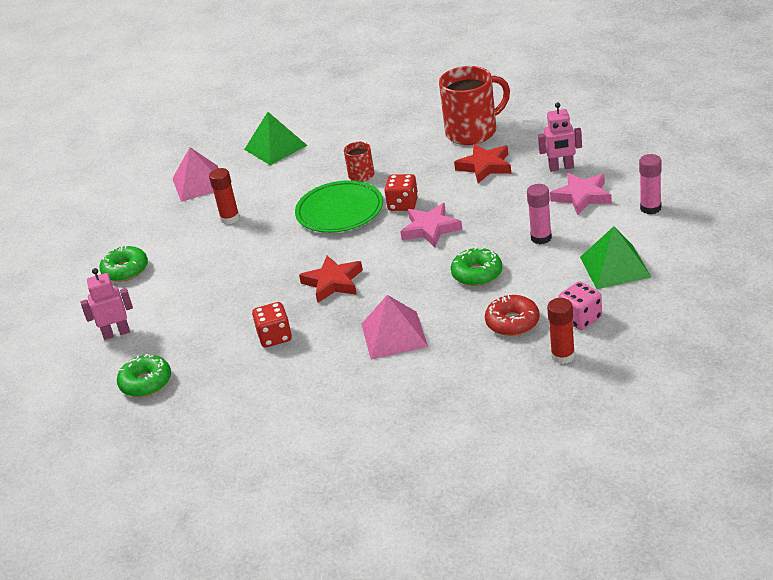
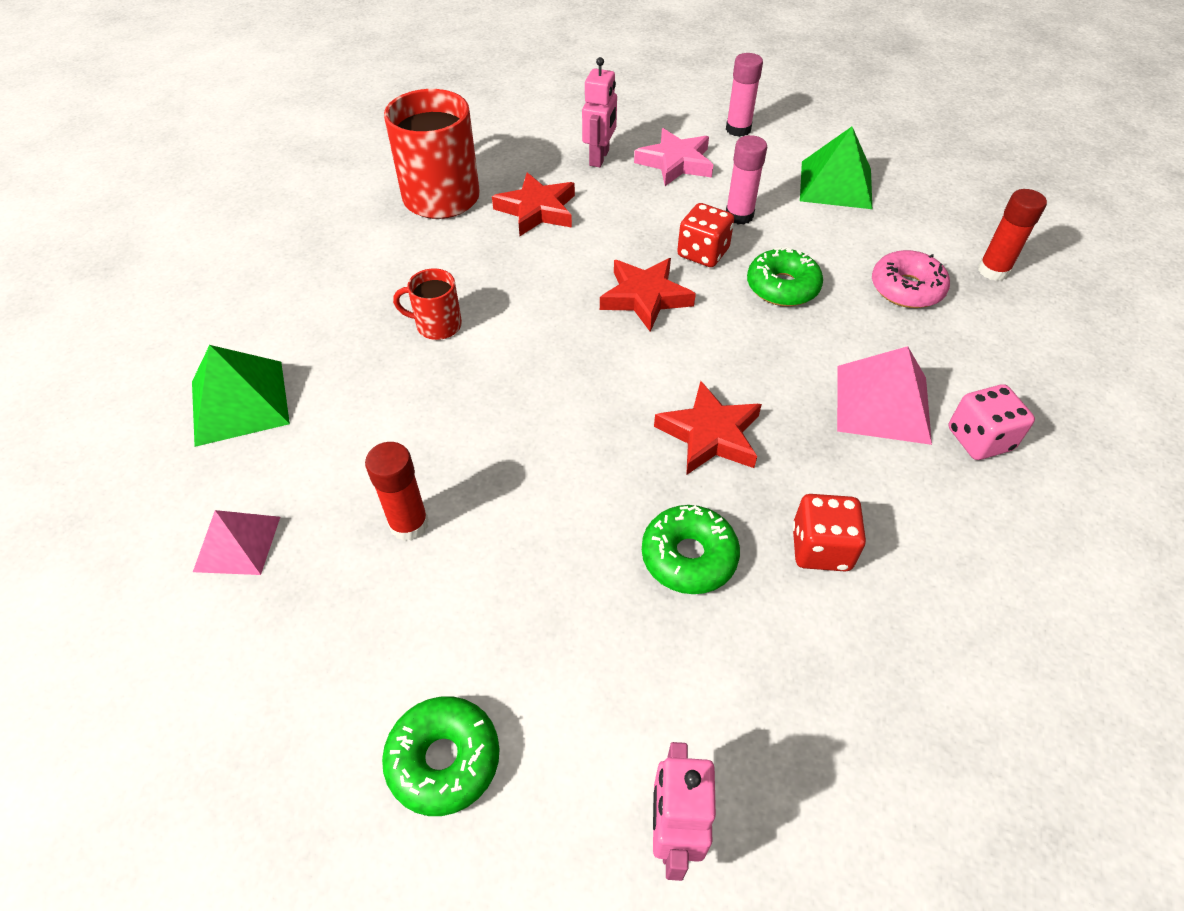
camera: 75 degrees left, 15 degrees up
(146, 382) = (875, 804): green donut -> green donut (689, 557)
(199, 183) = (237, 543): pink pyramid -> pink pyramid, size x0.66
(340, 211) = (516, 375): green plate -> none
(403, 204) = (560, 306): red dice -> red dice (703, 253)
(430, 229) = (645, 297): pink star -> red star
(512, 322) = (906, 289): red donut -> pink donut
(580, 318) = (924, 236): pink dice -> pink dice (979, 439)

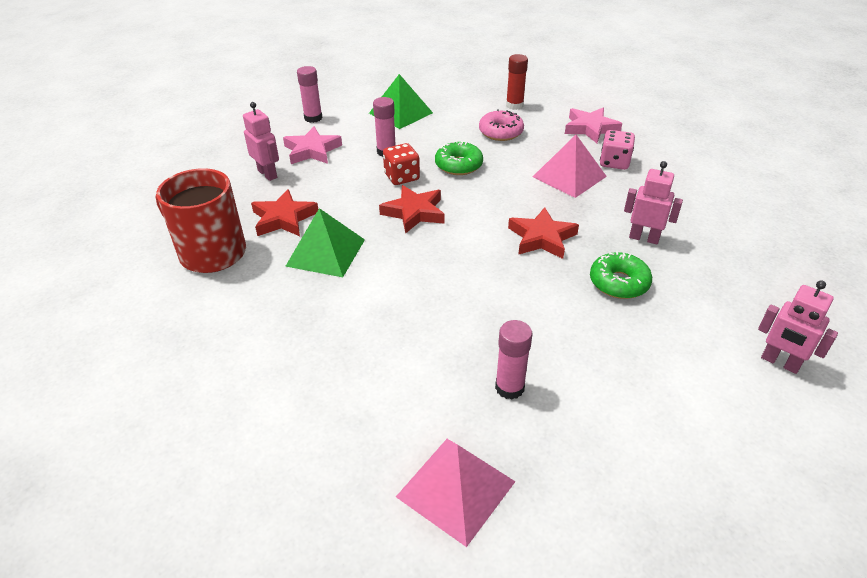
camera: 55 degrees left, 10 degrees down
(237, 543) = (455, 488): pink pyramid -> pink pyramid, size x1.51
(239, 402) = (310, 441): green pyramid -> green pyramid (325, 252)
(409, 524) = (509, 387): red glue stick -> pink glue stick
(437, 325) = (342, 306): red mug -> none
(444, 759) = (696, 438): green donut -> none
(820, 548) = (644, 238): red dice -> pink robot
(1040, 374) = (590, 128): none -> pink star

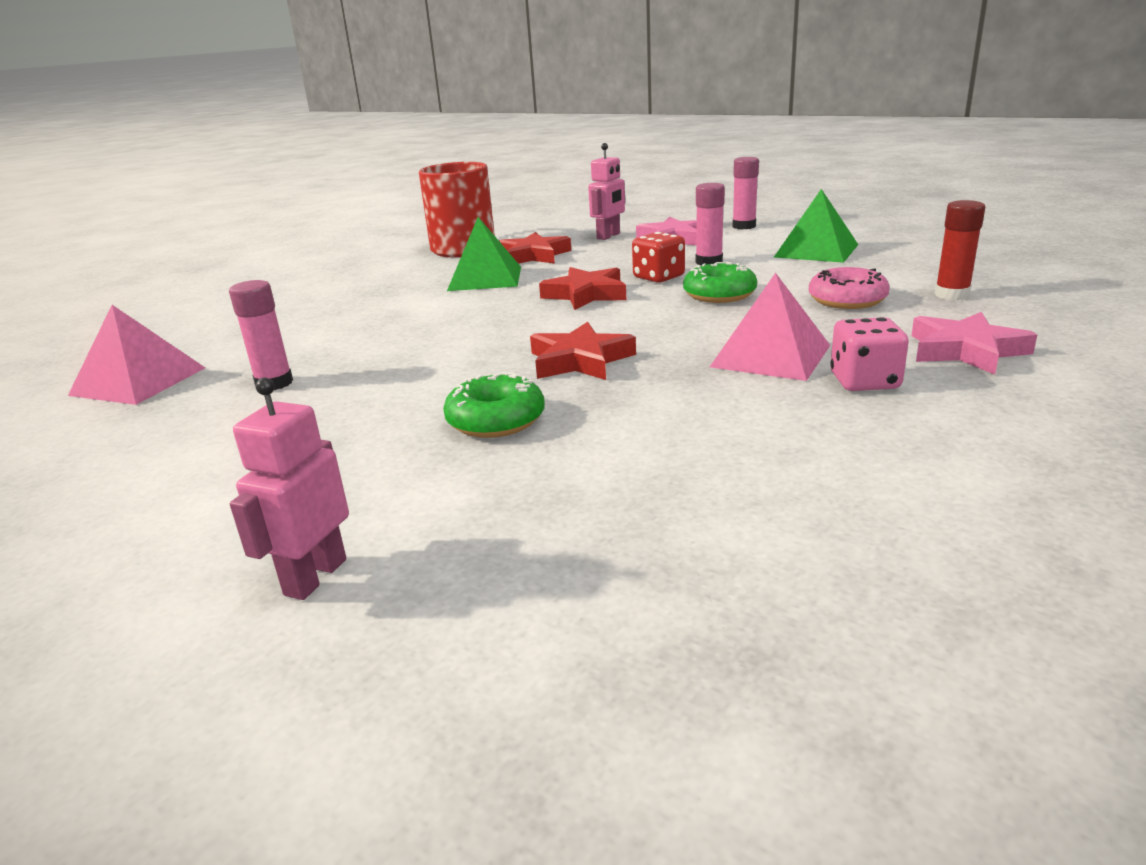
camera: 75 degrees right, 15 degrees down
(644, 238) = (633, 428): pink robot -> none

